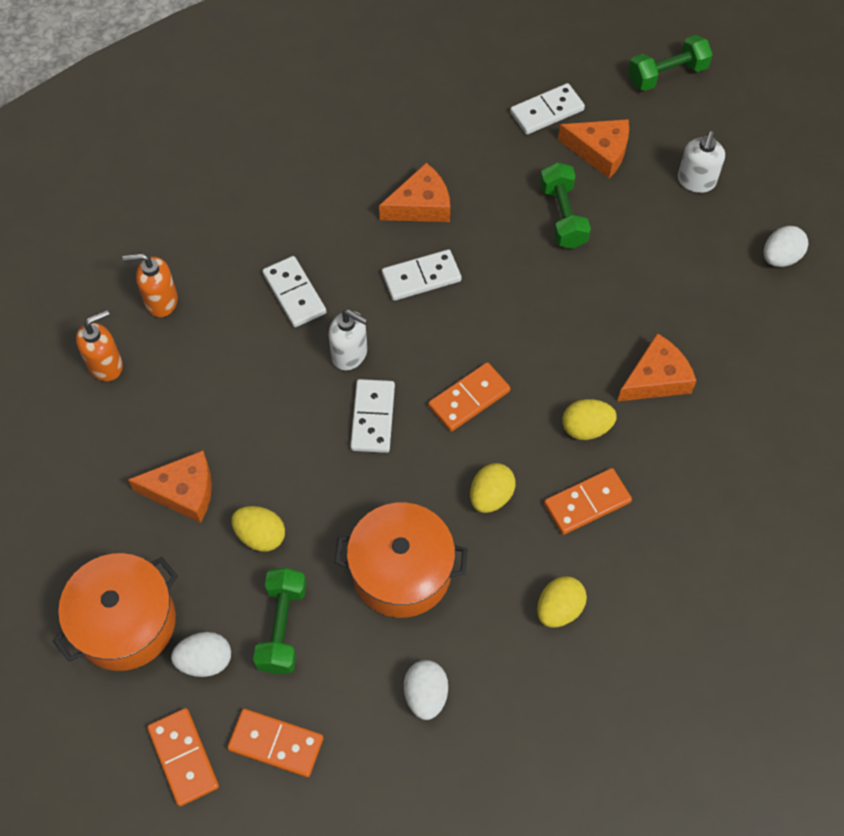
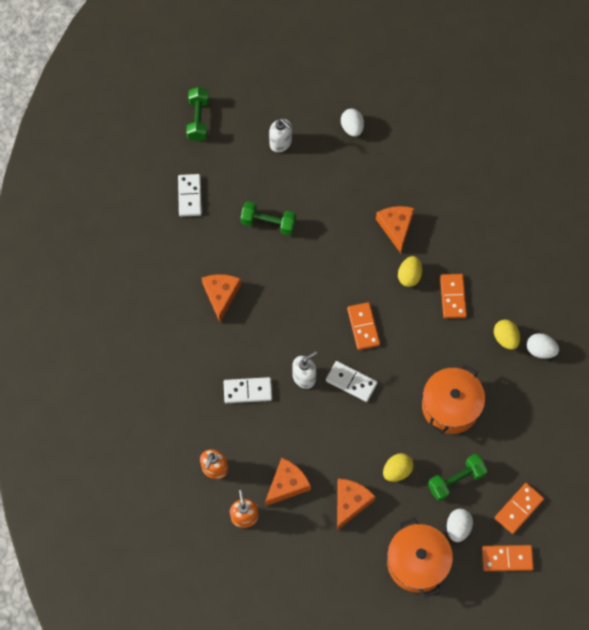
camera: 65 degrees left, 5 degrees up
(282, 627) = (456, 480): green dumbbell -> green dumbbell turned 60 degrees counterclockwise
(421, 277) = (271, 317): white domino -> none
(426, 695) = (523, 424): white egg -> white egg (540, 350)
(491, 496) = (427, 342): yellow egg -> none
(599, 151) = (234, 182): orange cheese -> orange cheese (287, 484)

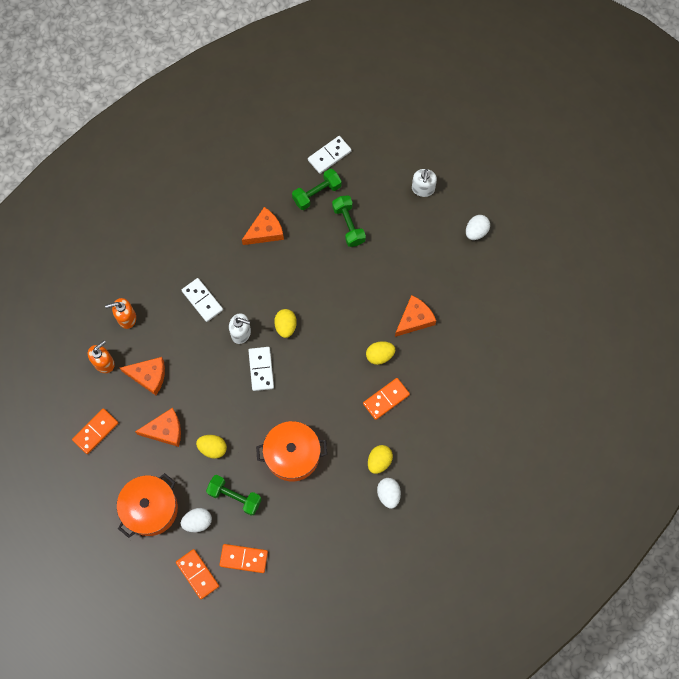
camera: 55 degrees right, 5 degrees up
(198, 120) = (397, 118): green dumbbell -> green dumbbell (317, 193)
(325, 335) = (286, 326): none -> yellow egg
(363, 327) = (312, 349): orange domino -> orange domino (95, 431)

